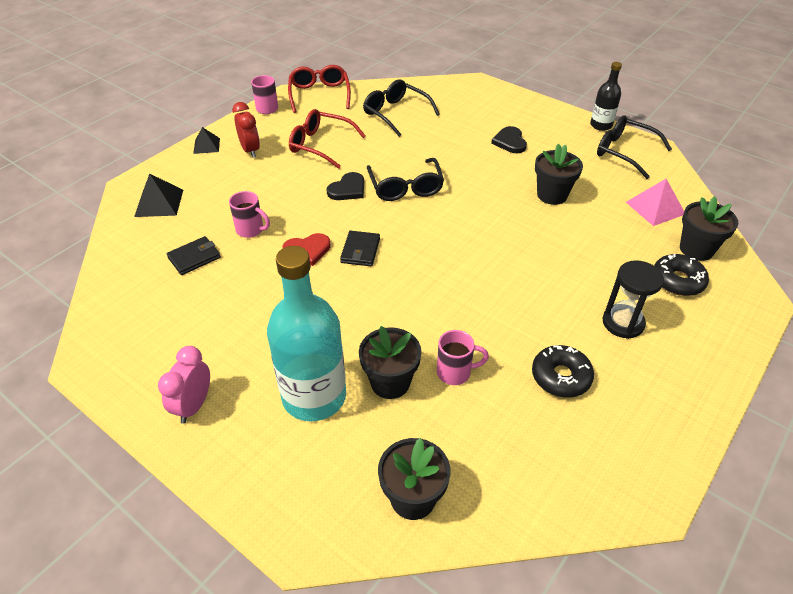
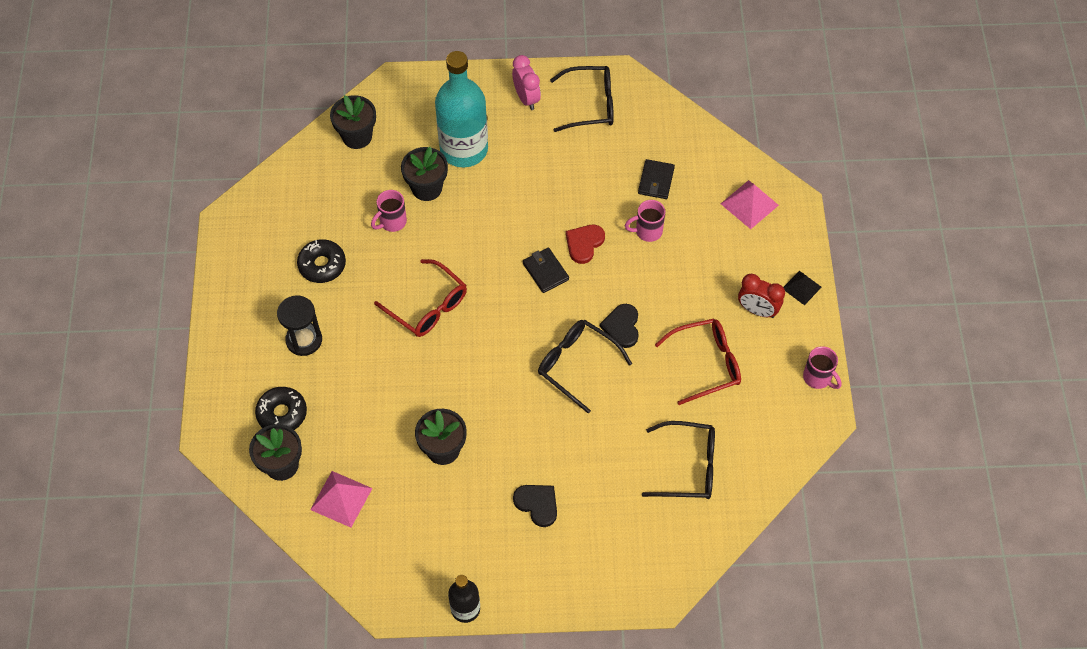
camera: 140 degrees right, 15 degrees up
(159, 203) = (749, 204): black pyramid -> pink pyramid
(319, 94) = (796, 439): red glasses -> red glasses (428, 306)
(624, 152) = (414, 573): black glasses -> black glasses (590, 104)

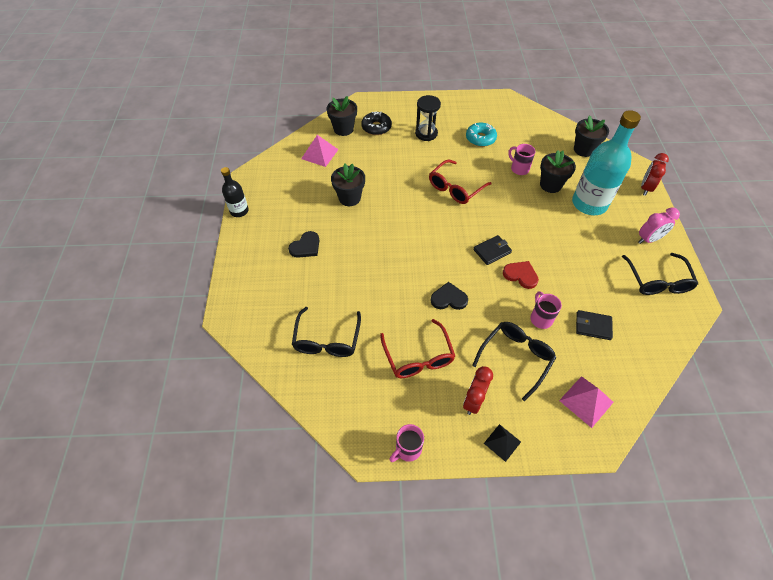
camera: 90 degrees right, 5 degrees down
(322, 265) = (480, 138): black donut -> turquoise donut
(437, 81) = (645, 188): none -> red clock
(576, 365) = (414, 269): black glasses -> black glasses (516, 358)

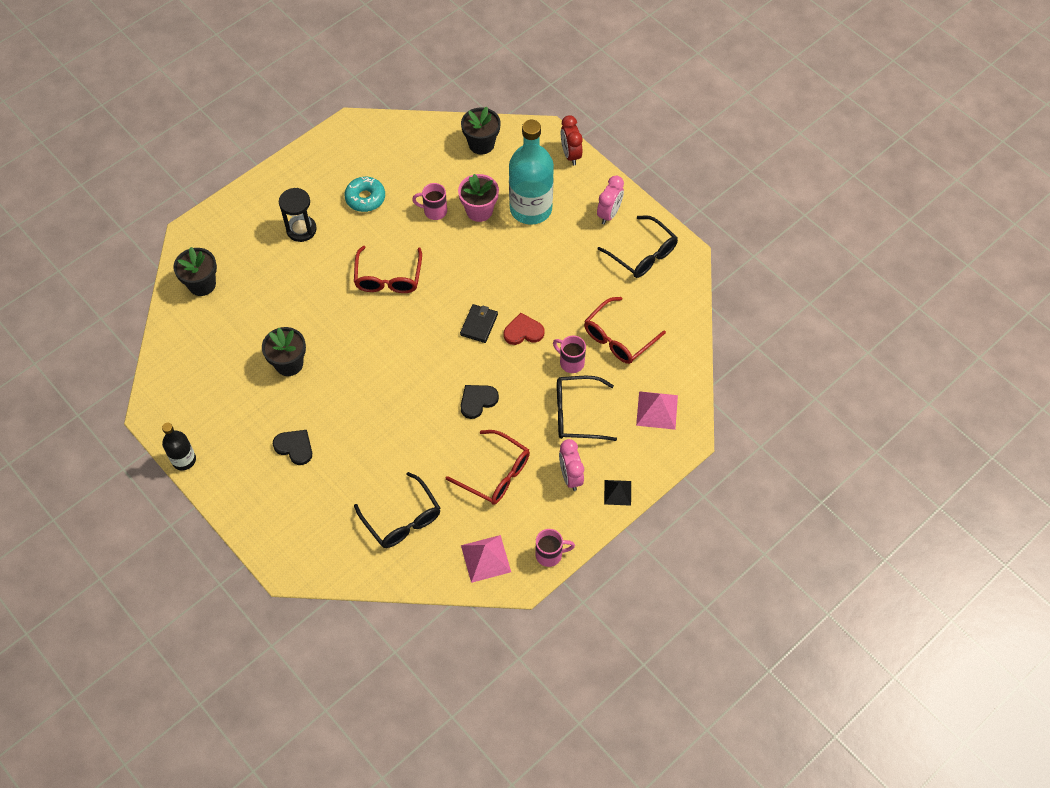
camera: 40 degrees left, 5 degrees up
(306, 246) = (294, 447): black heart -> black heart turned 60 degrees counterclockwise
(319, 154) = (205, 333): pink pyramid -> pink pyramid (485, 558)
(376, 127) = (238, 257): black donut -> none
(407, 449) = (550, 554): pink mug -> pink mug turned 105 degrees counterclockwise
(473, 401) = (570, 476): red clock -> pink clock
(516, 358) = (576, 414): black glasses -> black glasses turned 90 degrees counterclockwise
(550, 185) = (479, 211): black flower pot -> pink flower pot
(593, 326) = (618, 338): black wallet -> red glasses

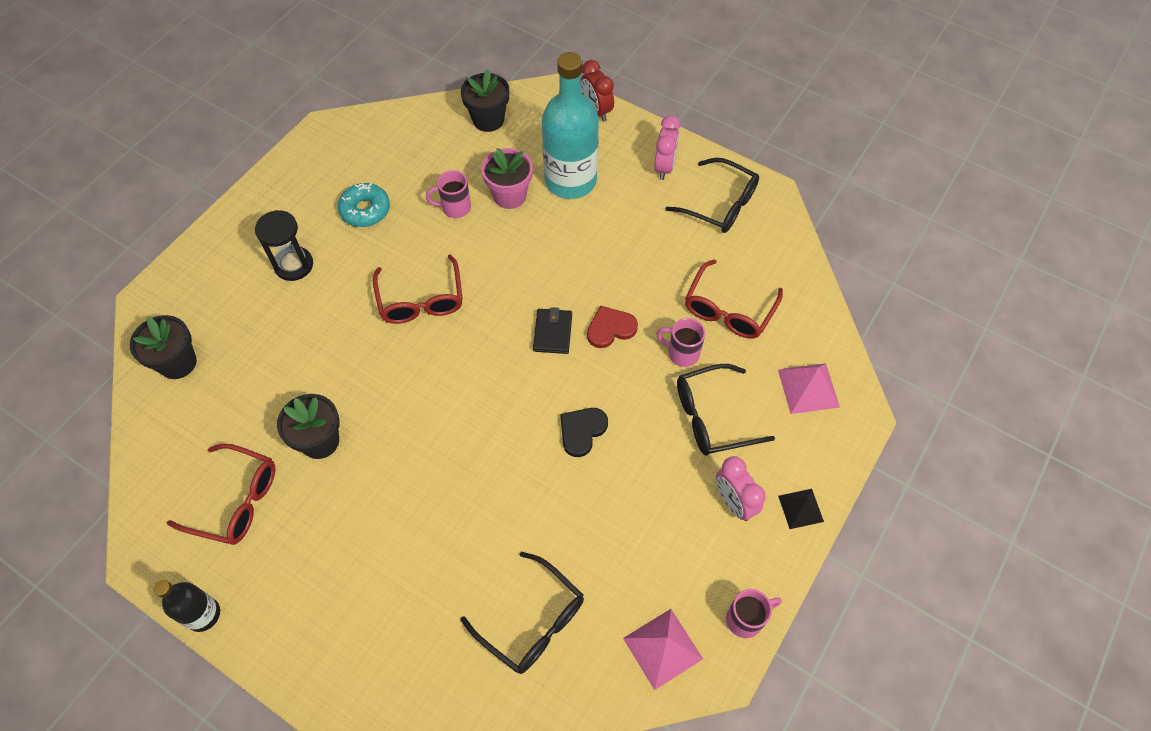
camera: 15 degrees left, 0 degrees up
(294, 447) = (356, 555): black heart -> none
(495, 474) = (637, 524): red glasses -> red glasses (236, 501)

